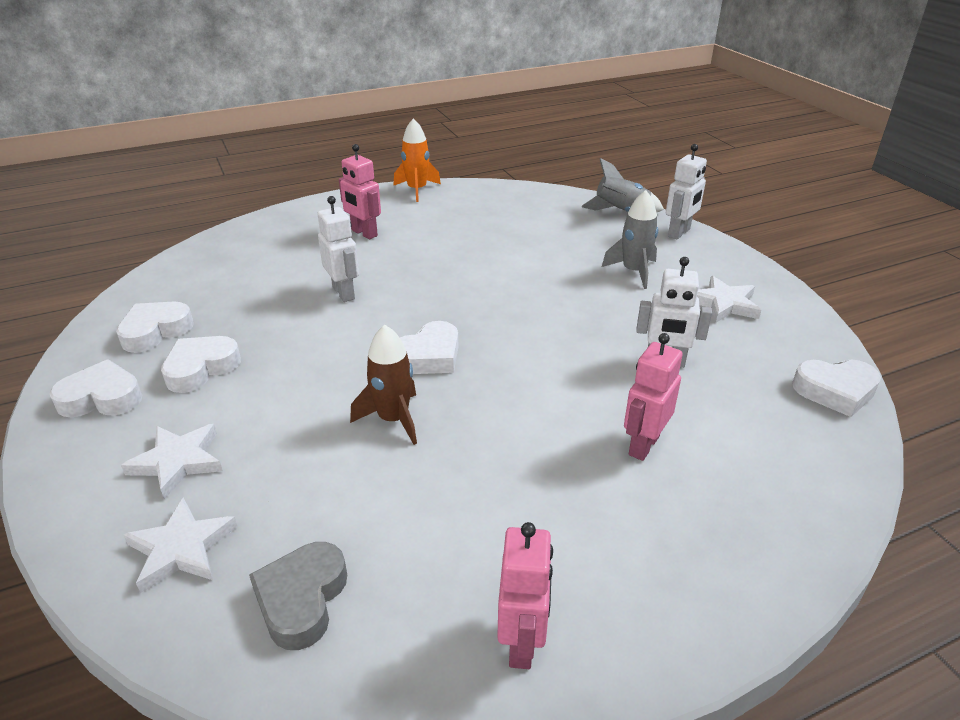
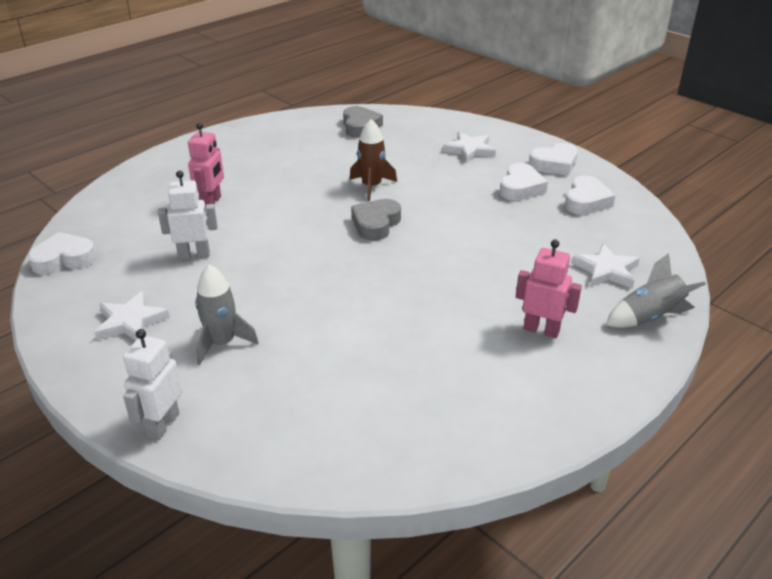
camera: 160 degrees right, 0 degrees up
(181, 549) = (427, 129): white star -> white star (606, 270)
(344, 293) = (487, 258): white robot -> none
(417, 190) = (554, 429): orange rocket -> none
(429, 356) = (376, 224): white heart -> grey heart
(522, 643) = (262, 132): pink robot -> none
(621, 212) = (244, 452): grey rocket -> grey rocket (649, 317)

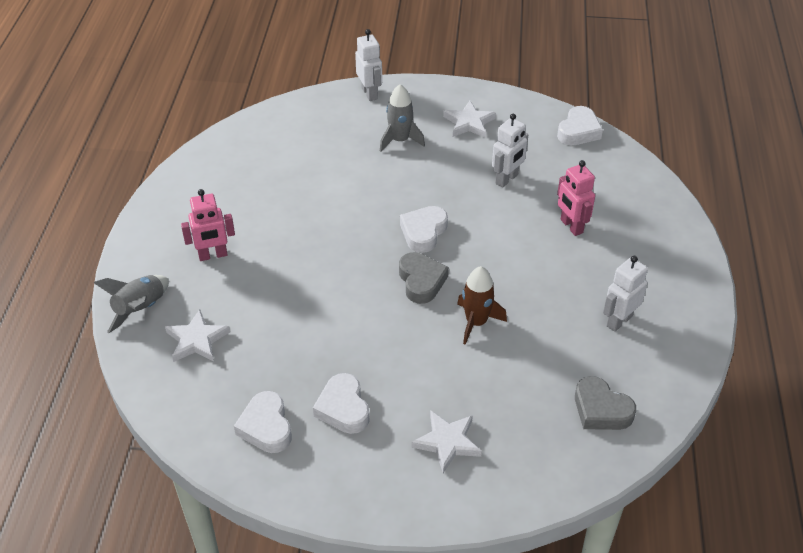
camera: 140 degrees right, 10 degrees up
(281, 149) = (619, 321): none -> white robot
(554, 164) = (339, 475): white heart -> white heart (423, 232)

